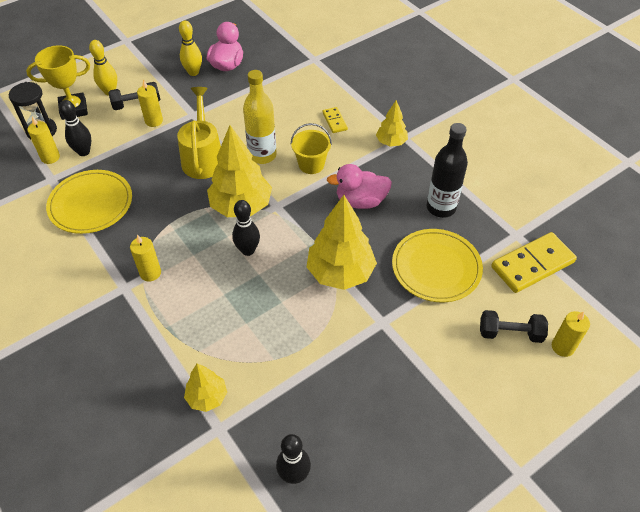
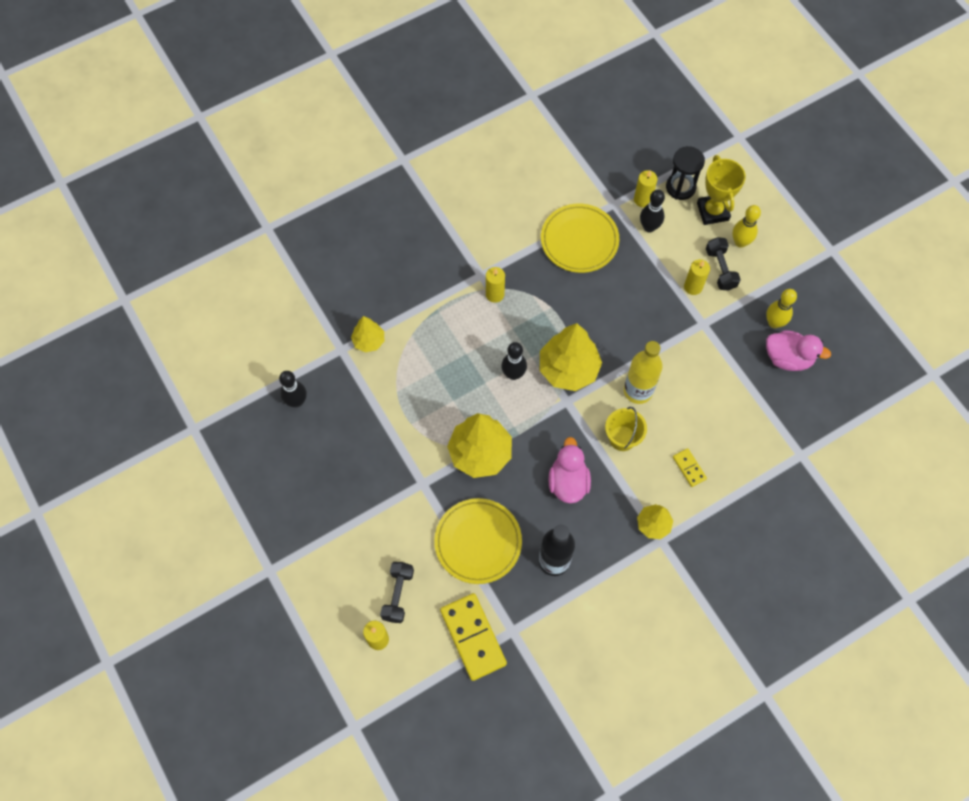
camera: 95 degrees right, 15 degrees up
(203, 157) = (637, 334): yellow watering can -> none
(335, 121) = (689, 468): yellow domino -> yellow domino turned 75 degrees clockwise

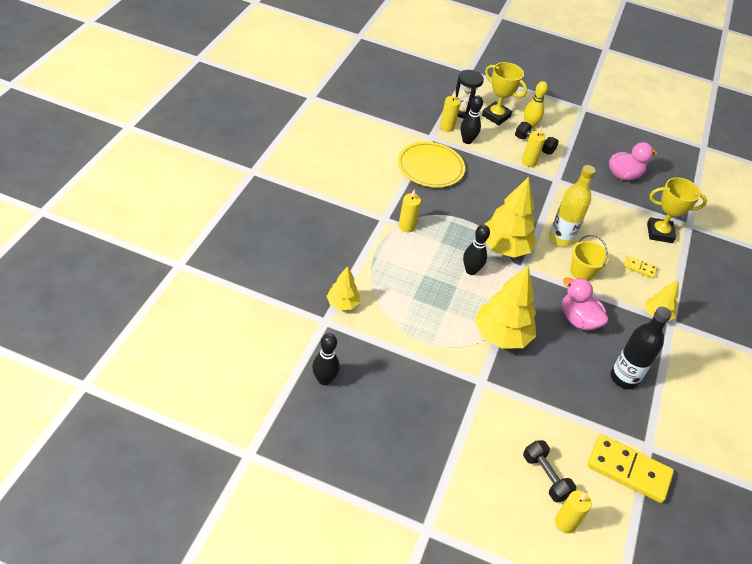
camera: 45 degrees left, 20 degrees down
(478, 542) = (562, 398): yellow plate -> none
(755, 444) = (659, 233): none -> yellow trophy
(774, 323) = (595, 160): yellow bowling pin -> none

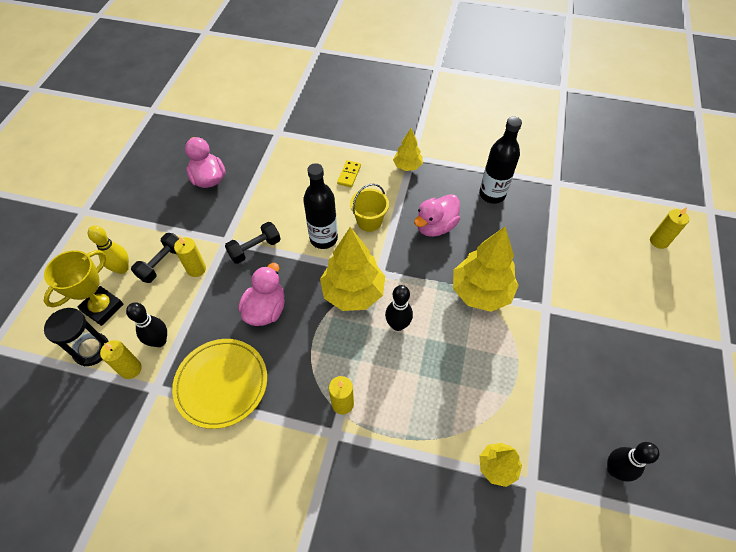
camera: 90 degrees left, 10 degrees up
(490, 195) = (266, 310): none -> pink duck
(545, 477) = (624, 255): black dumbbell -> black dumbbell (255, 249)
(560, 238) = (323, 238): yellow bottle -> black bottle
(628, 470) = (586, 197): yellow domino -> none
(659, 233) = (295, 156): yellow trophy -> none

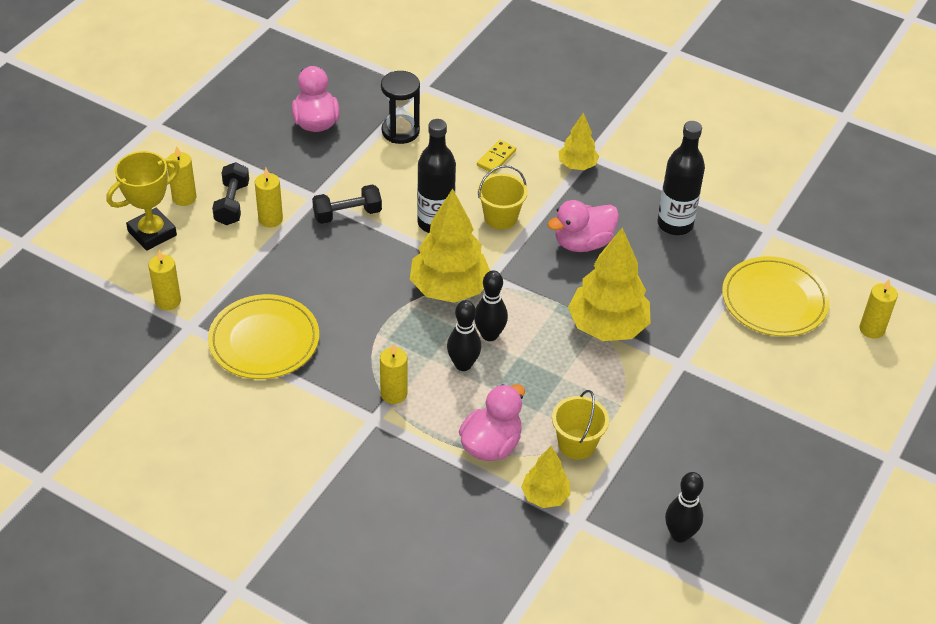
camera: 15 degrees right, 10 degrees down
(92, 350) = (130, 272): black hourglass -> black hourglass (400, 131)
(122, 268) = (184, 198): yellow bowling pin -> yellow candle
(159, 341) = (207, 282): black bowling pin -> black bowling pin (463, 364)
(162, 263) = (232, 204): black dumbbell -> black dumbbell turned 45 degrees counterclockwise
(266, 310) = (338, 281): pink duck -> pink duck (491, 445)
(501, 407) = (577, 444): none -> yellow bucket
(584, 236) = (774, 300): none -> yellow plate

